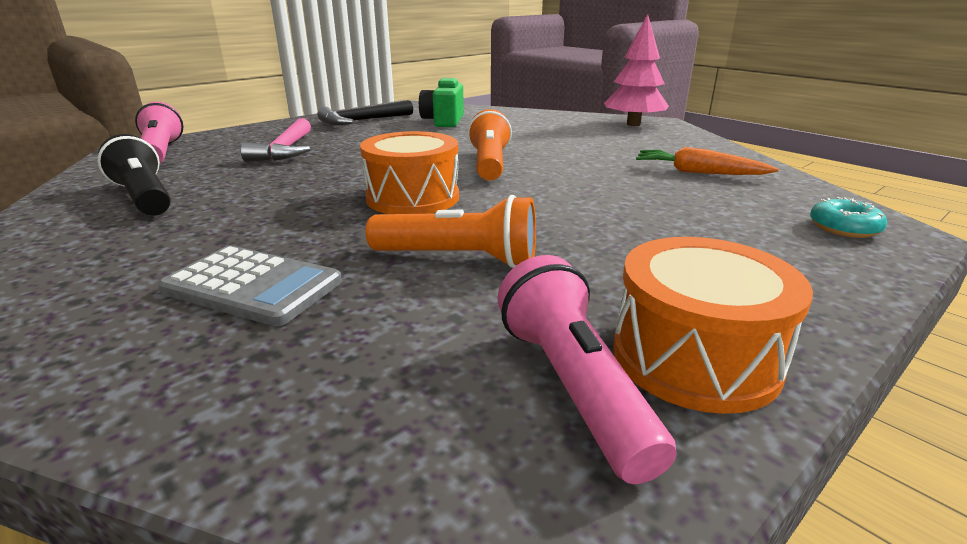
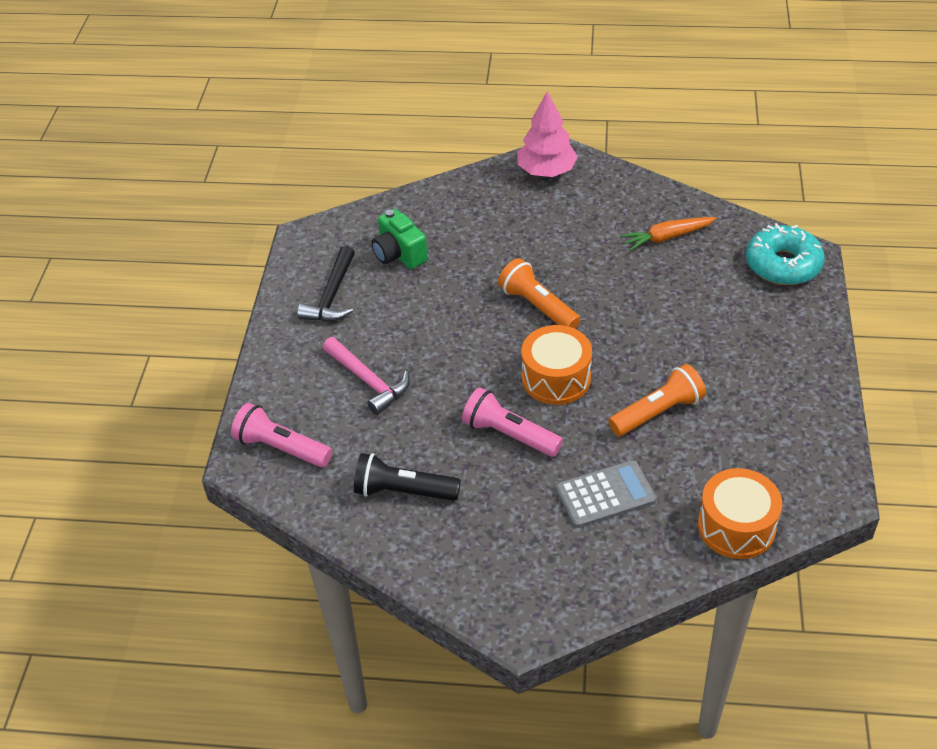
camera: 40 degrees left, 20 degrees up
(573, 386) = (783, 449): pink flashlight -> pink flashlight (509, 434)
(694, 357) = (803, 407): orange drum -> orange drum (736, 526)
(844, 228) = (783, 265): turquoise donut -> turquoise donut, size x1.93

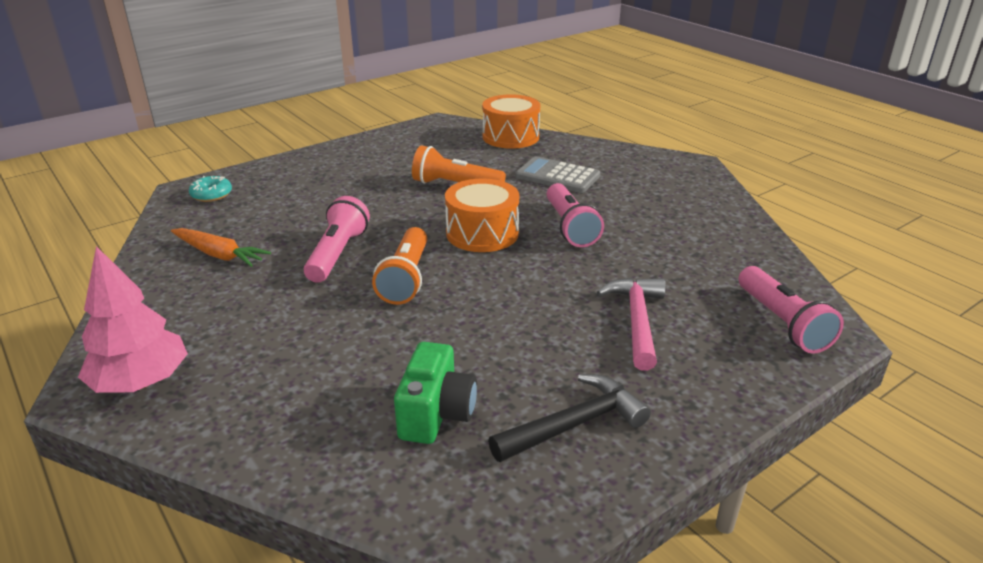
camera: 135 degrees left, 15 degrees down
(403, 491) = (696, 243): black flashlight -> none
(607, 290) = (338, 254): none -> pink flashlight
(783, 265) = (211, 195): turquoise donut -> turquoise donut, size x0.52

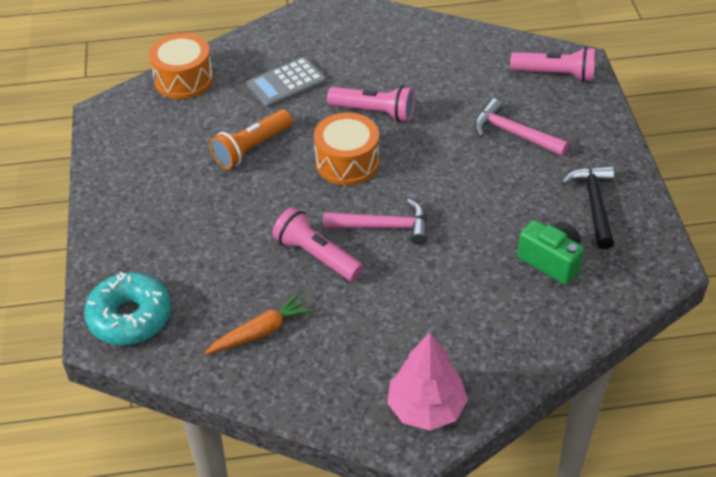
camera: 60 degrees left, 15 degrees up
(211, 195) = (130, 317): turquoise donut -> turquoise donut, size x1.93
(405, 278) = (383, 227): orange flashlight -> pink hammer

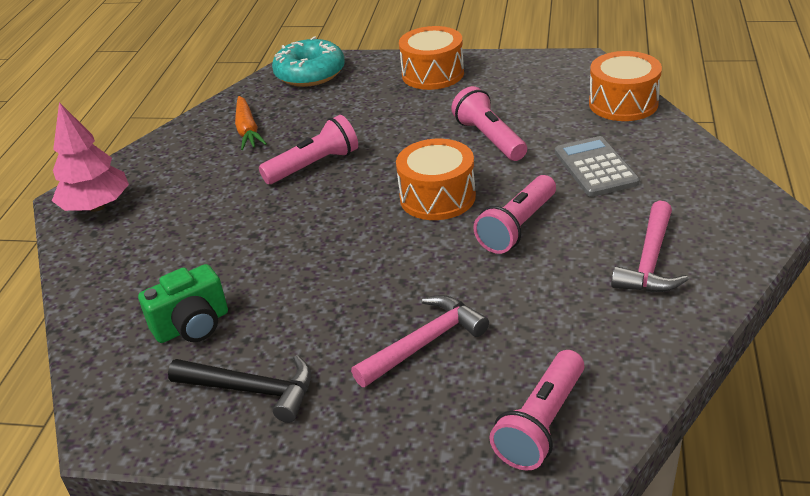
camera: 110 degrees right, 10 degrees down
(131, 211) = (433, 74): none -> orange drum
(251, 148) = (489, 138): orange flashlight -> pink flashlight
(383, 227) = (325, 210): pink hammer -> pink hammer (650, 261)

